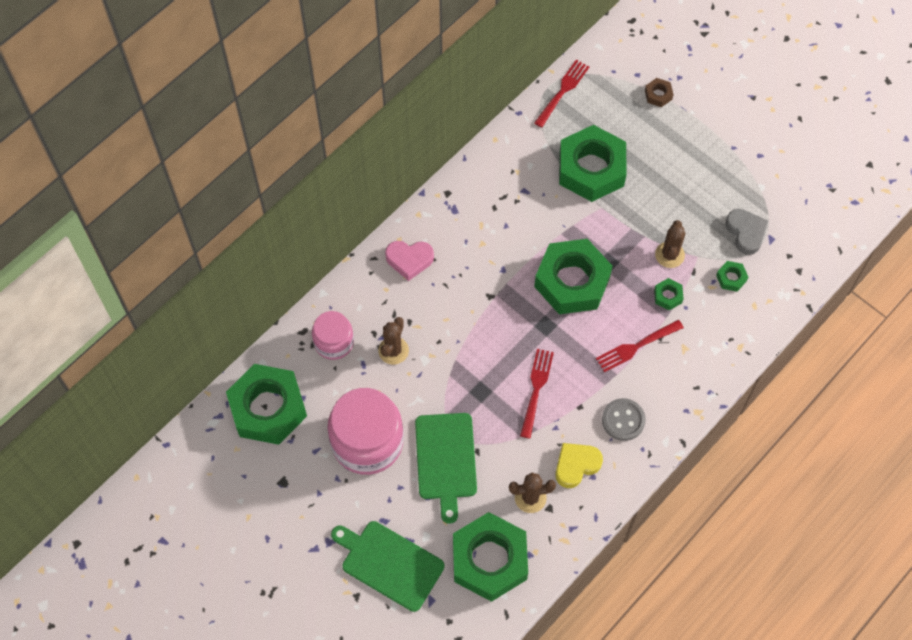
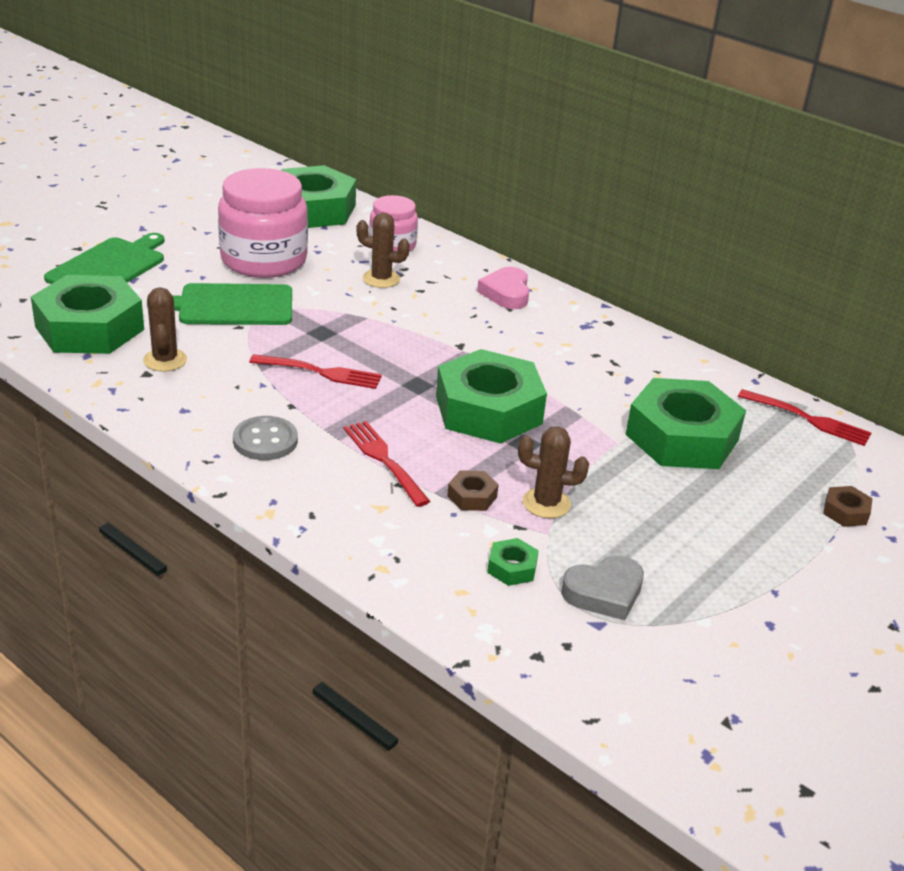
camera: 85 degrees right, 30 degrees down
(576, 465) = (203, 397): yellow heart -> none
(668, 296) = (472, 496): green nut -> brown nut

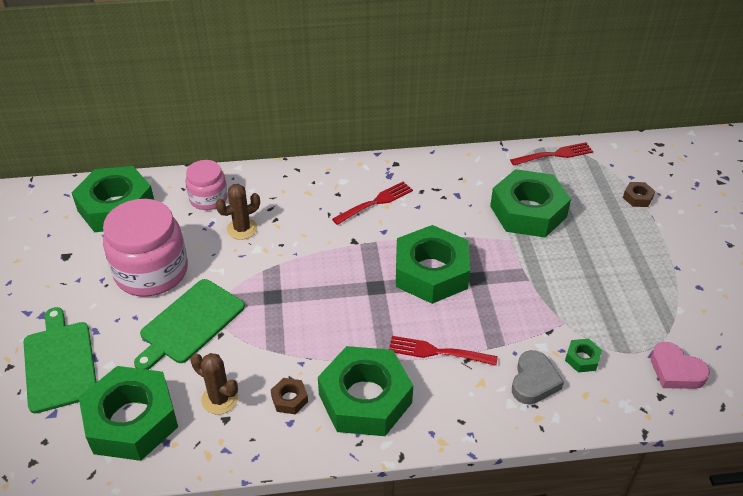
camera: 45 degrees left, 10 degrees up
(265, 440) = (365, 399): grey button -> green nut
(320, 372) = (316, 325): red fork -> red fork (375, 203)
(472, 496) = (506, 334): brown nut -> brown nut (289, 399)
(506, 293) = (320, 184): pink heart -> pink heart (675, 371)
(546, 503) = (538, 306): brown cactus -> none
(604, 593) = (631, 334): grey heart -> grey heart (534, 381)

